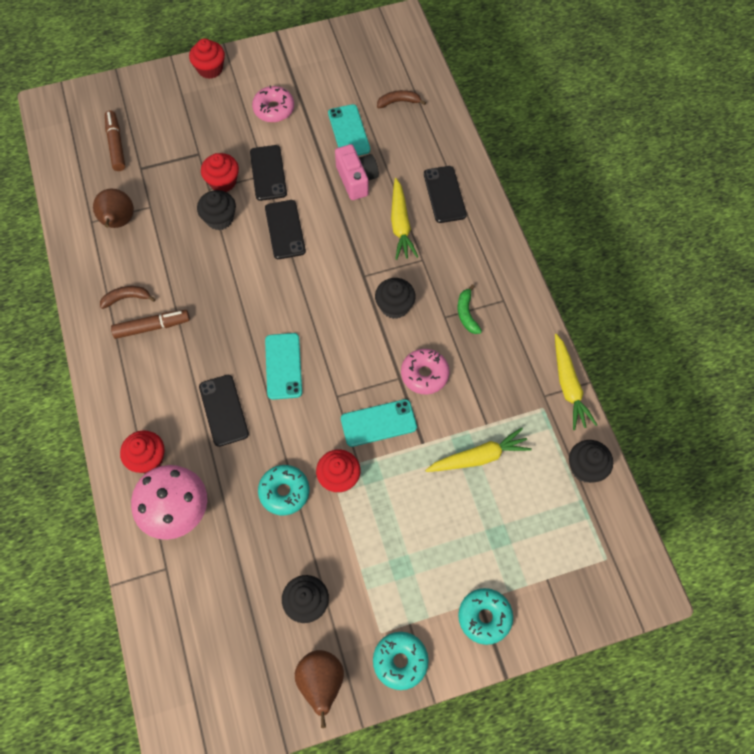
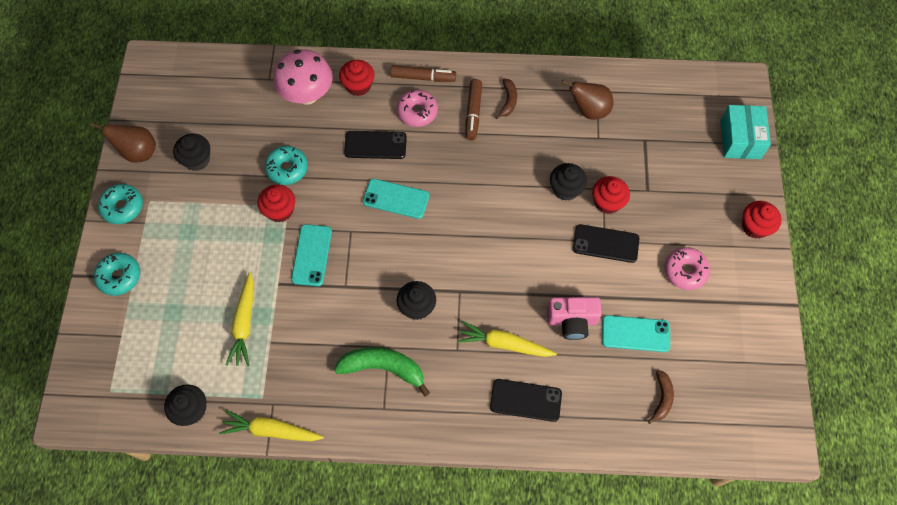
camera: 110 degrees right, 0 degrees up
(116, 145) = (678, 126): brown marker -> brown marker (423, 77)
(117, 95) = (740, 139): none -> turquoise box
(285, 229) = (534, 239): black phone -> none
(424, 374) = (339, 308): pink donut -> pink donut (417, 112)
(466, 314) = (383, 368): green banana -> green banana, size x1.77

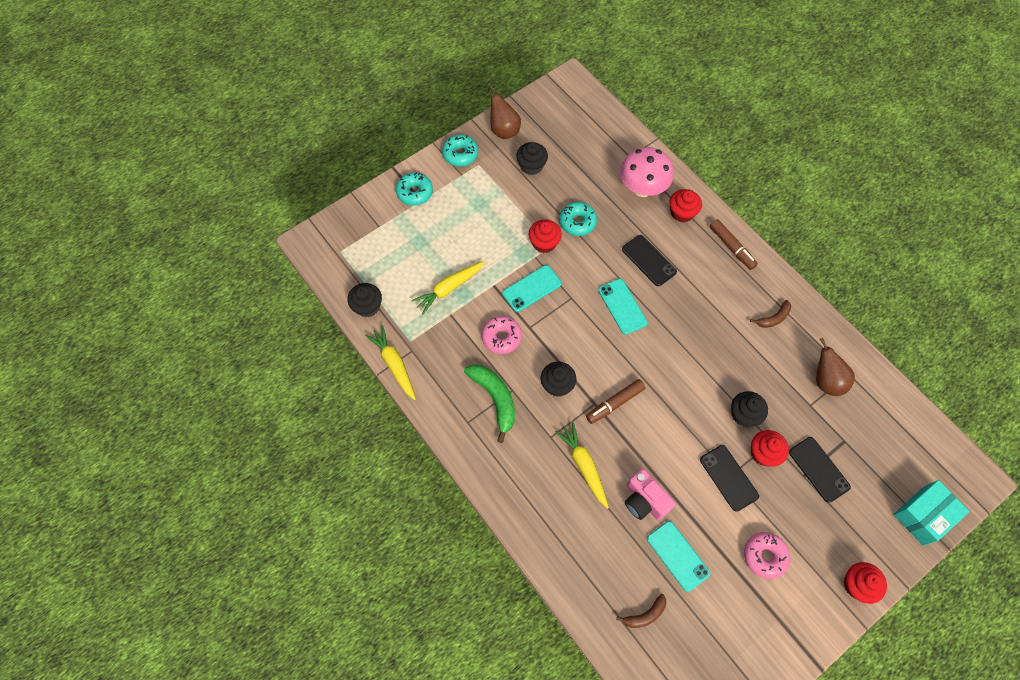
camera: 50 degrees right, 0 degrees up
(417, 112) = (701, 266): pink donut -> pink donut (501, 337)
(473, 113) = (739, 302): brown marker -> brown marker (615, 403)
(525, 400) = (555, 514): black phone -> black phone (818, 469)

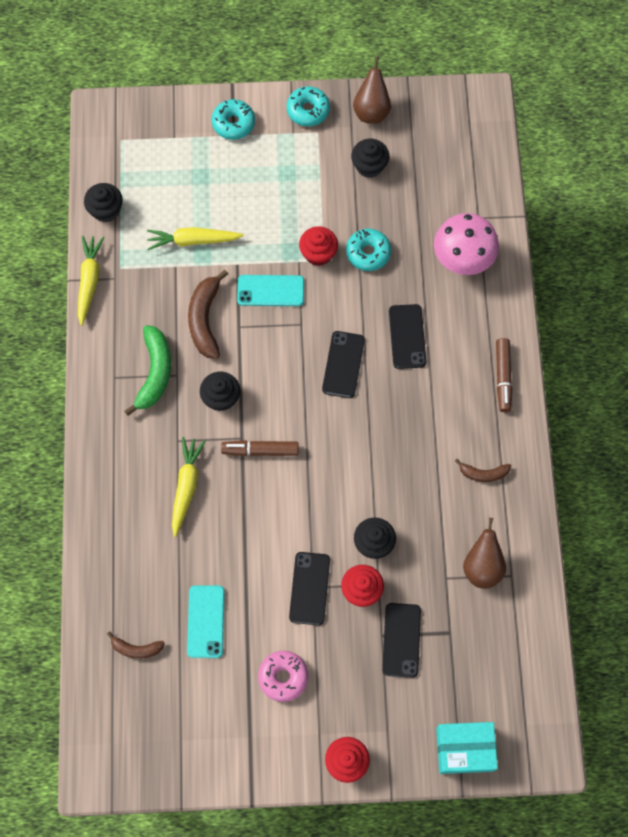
camera: 35 degrees right, 5 degrees up
(501, 337) = (205, 319): pink donut -> brown banana
(622, 306) = (343, 364): turquoise phone -> black phone
(644, 500) = (216, 554): pink camera -> none
(682, 213) = (482, 310): red cupcake -> none

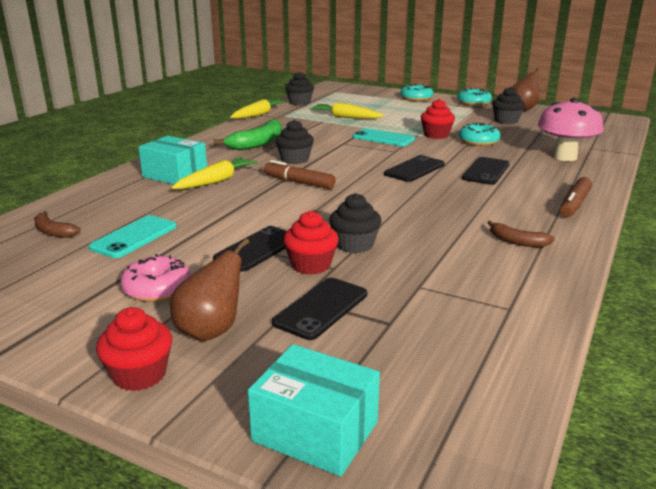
camera: 30 degrees right, 45 degrees down
(138, 494) = (175, 175): none -> turquoise box
(205, 319) = (320, 137): brown banana -> none
(482, 566) = (473, 292): brown pear -> brown pear (211, 331)

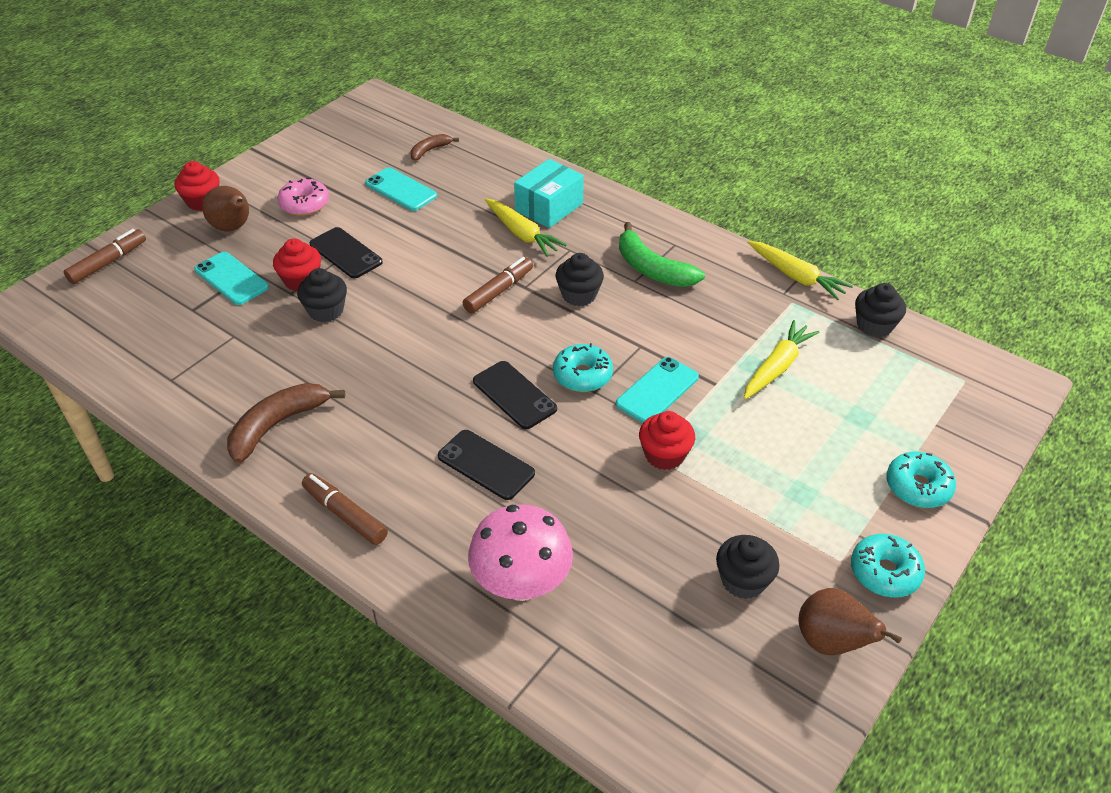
camera: 100 degrees right, 20 degrees up
(315, 431) = (108, 262): turquoise box -> brown marker
(321, 308) = (231, 278): black phone -> turquoise phone
(478, 141) = (622, 498): turquoise donut -> turquoise donut (582, 375)
(517, 241) = (277, 425): brown banana -> brown banana, size x1.77

